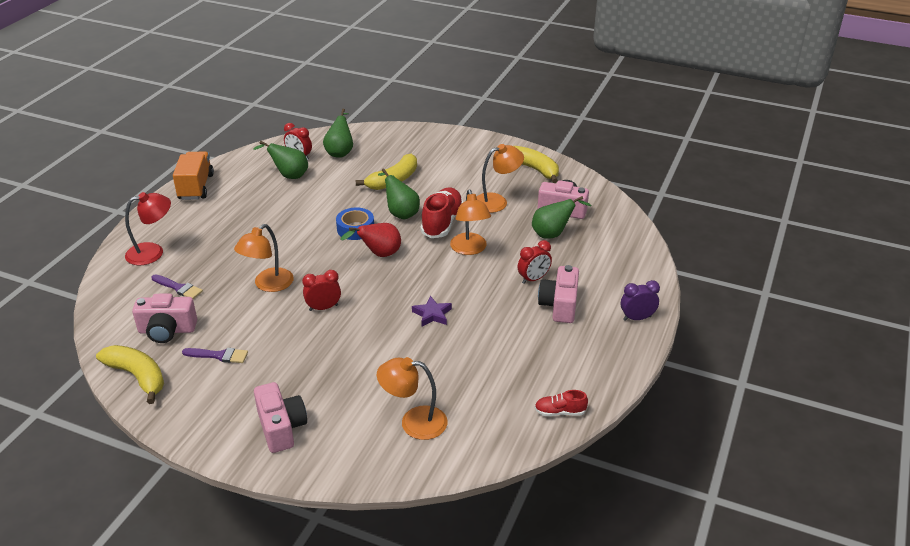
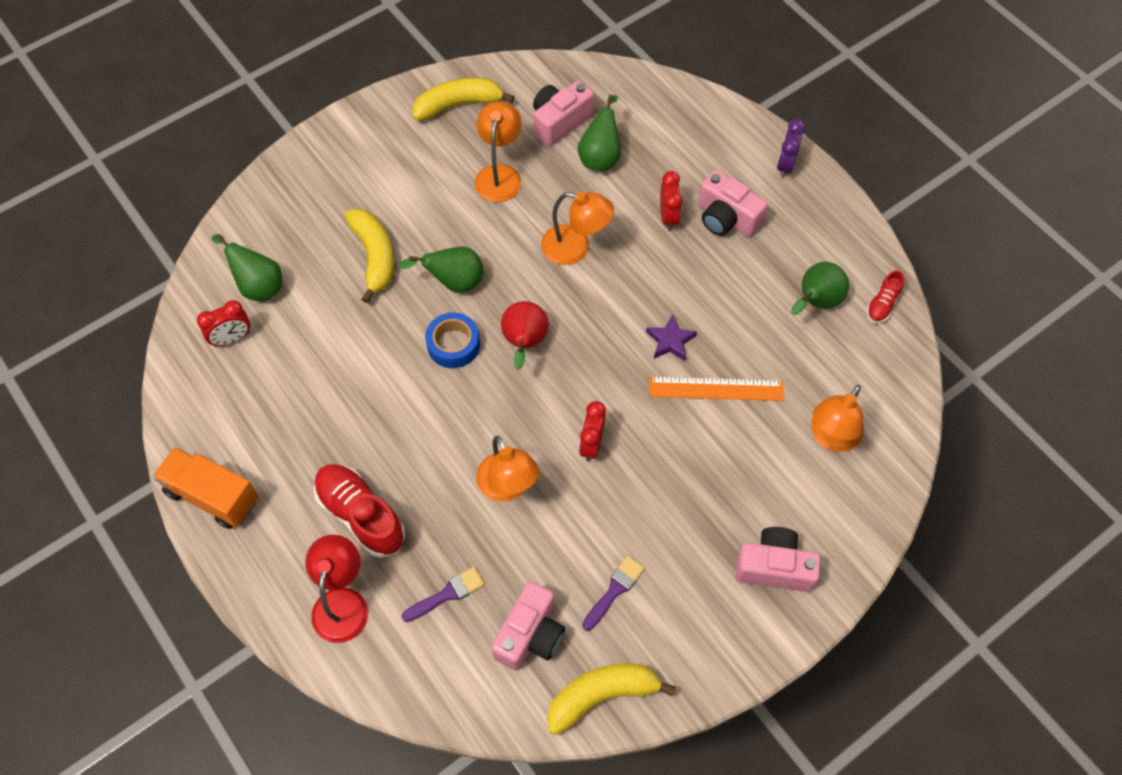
camera: 60 degrees left, 25 degrees up
(289, 176) = (271, 370): green pear -> green pear (815, 302)
(410, 349) = (716, 389): none -> orange ruler
(442, 222) = (504, 249): red shoe -> red shoe (361, 515)

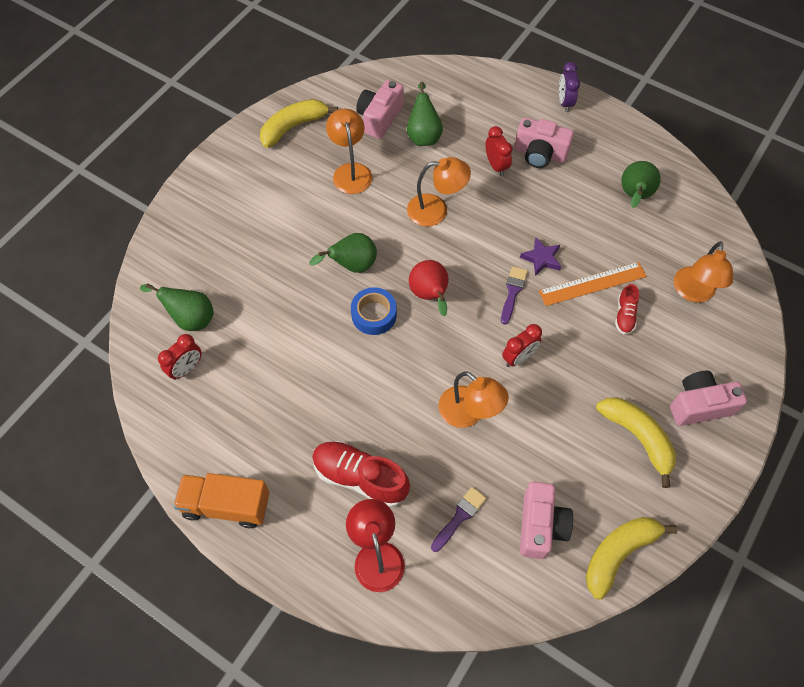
camera: 20 degrees left, 0 degrees up
(374, 257) = (278, 265): yellow banana -> yellow banana (638, 437)
(591, 444) = (518, 357): red clock -> red clock turned 120 degrees counterclockwise
(614, 590) = (589, 466): purple brush -> purple brush (513, 292)
(882, 304) = (682, 183): red shoe -> red shoe (624, 315)

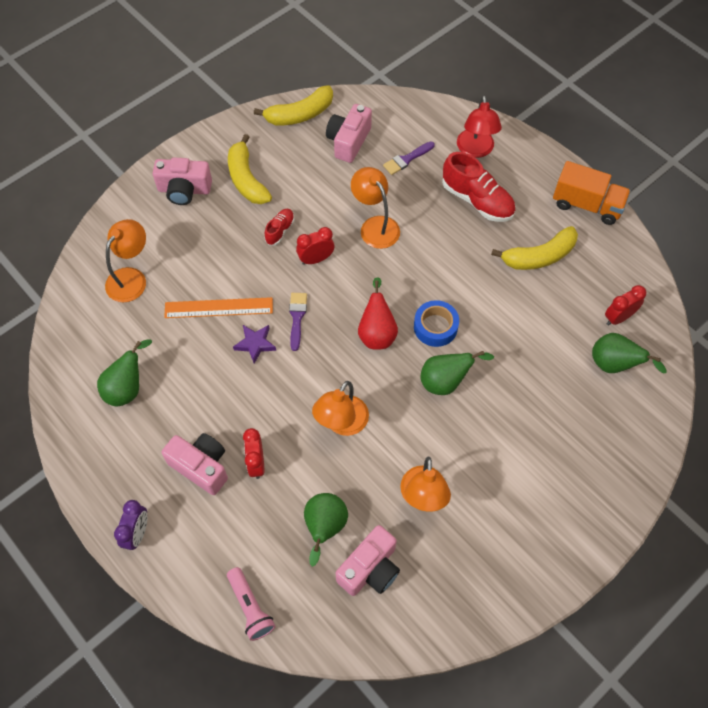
camera: 165 degrees left, 0 degrees up
(293, 127) = (480, 583): yellow banana -> yellow banana (539, 256)
(436, 210) = (341, 424): orange lamp -> orange lamp turned 75 degrees counterclockwise
(459, 79) = (250, 607): none -> pink flashlight
(513, 292) = (297, 317): purple brush -> purple brush turned 150 degrees clockwise
(624, 315) = (205, 273): red shoe -> red shoe (280, 230)

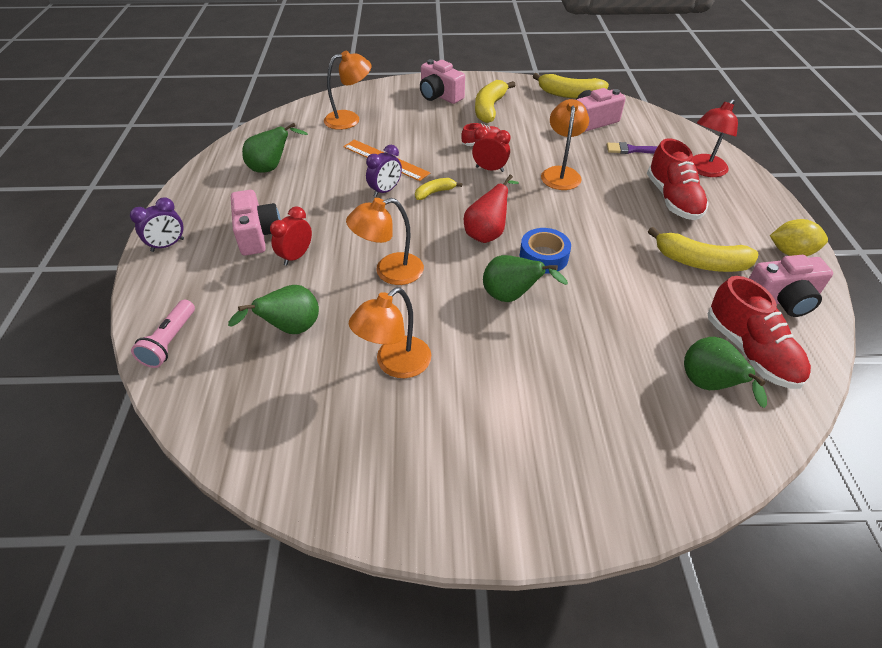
camera: 40 degrees right, 15 degrees down
(255, 344) = (385, 191): purple star -> purple clock
(297, 317) = (434, 192): purple brush -> yellow banana
(370, 569) = (288, 384): pink camera -> pink camera (781, 300)
(587, 205) = (790, 252): orange truck -> yellow lemon
(618, 318) = (750, 351): red clock -> red shoe

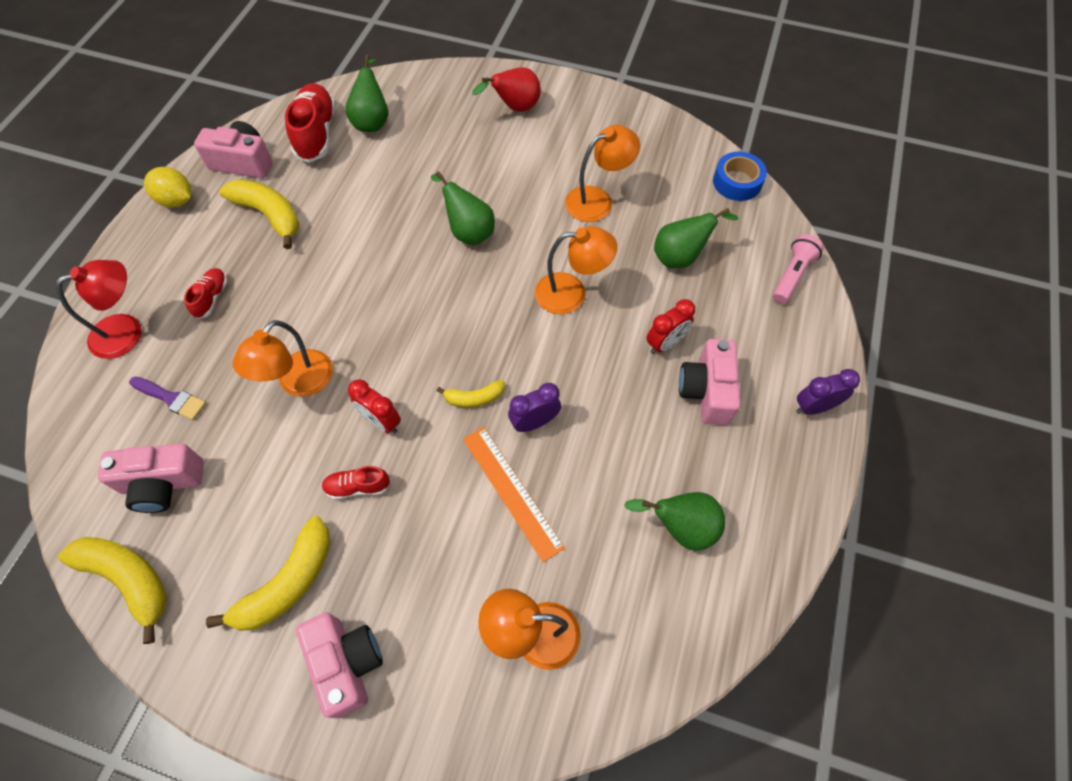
camera: 160 degrees left, 15 degrees up
(487, 233) = (447, 312): red pear -> red pear (515, 108)
(543, 256) = (409, 265): blue tape -> blue tape (737, 182)
(672, 199) = (212, 298): red shoe -> red shoe, size x0.52

